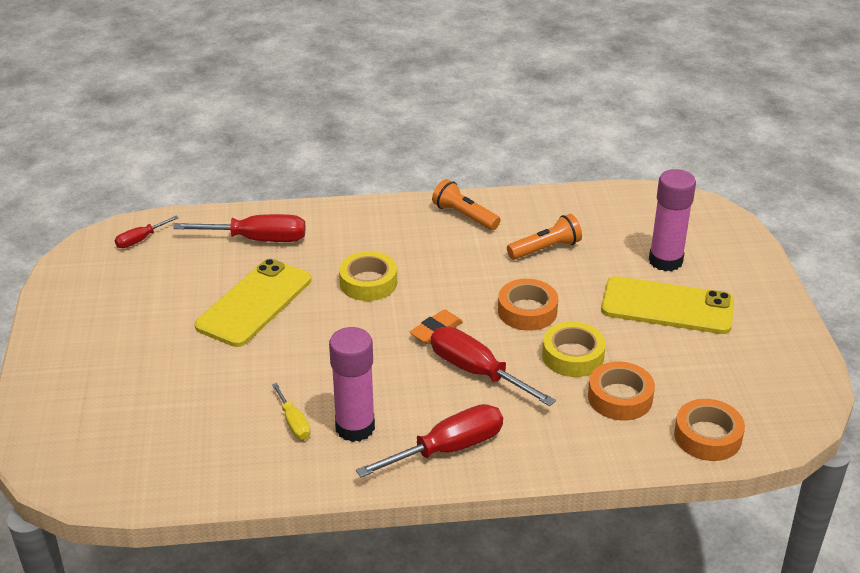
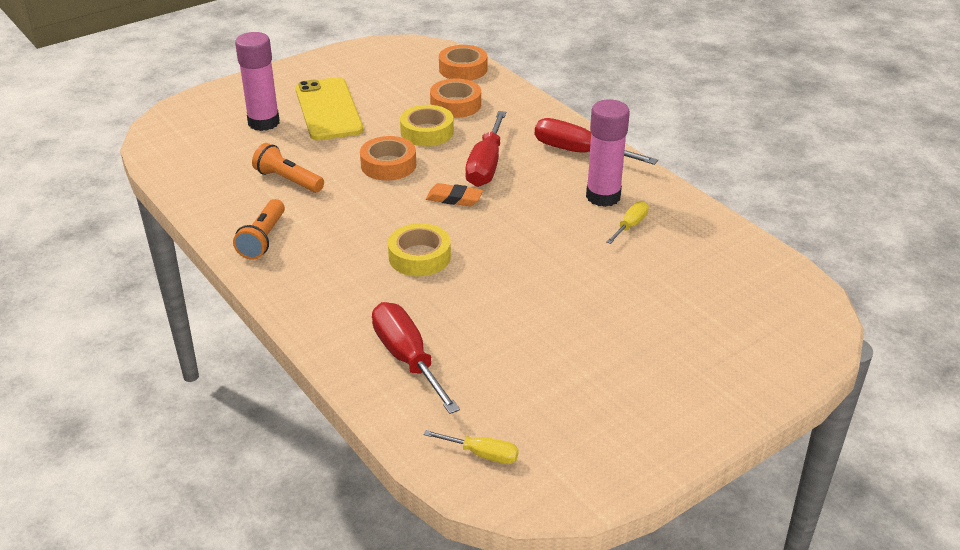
camera: 120 degrees left, 0 degrees up
(140, 240) = (482, 454): red screwdriver -> yellow screwdriver
(254, 303) = (511, 312): yellow phone -> none

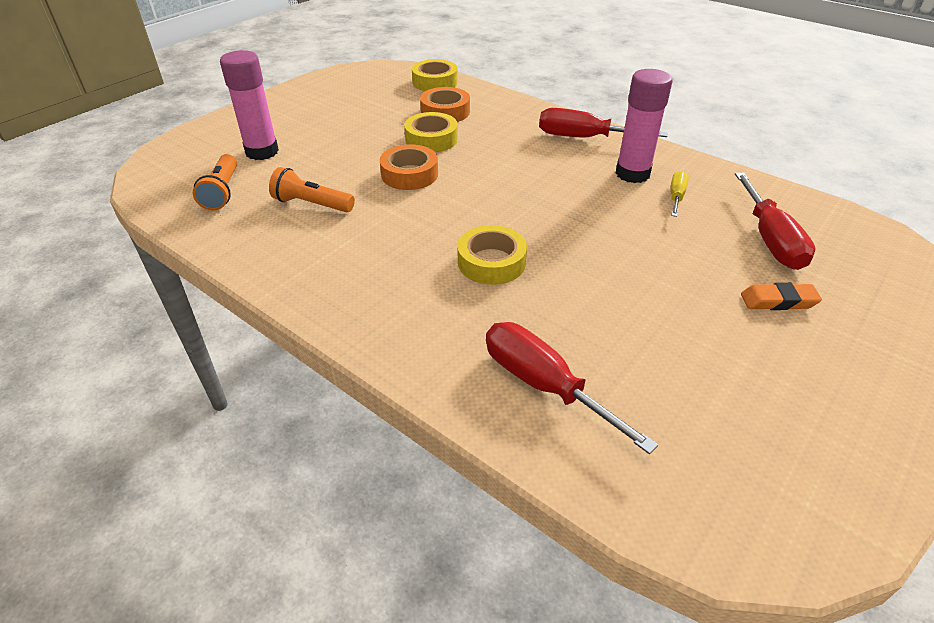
camera: 15 degrees left, 5 degrees up
(263, 239) = (310, 272): orange flashlight -> orange flashlight (222, 192)
(328, 109) = (323, 131): yellow phone -> none
(454, 198) = (493, 197): orange eraser -> orange eraser (778, 301)
(463, 69) = (435, 82): orange tape -> yellow tape
(482, 454) = (704, 497): yellow screwdriver -> none
(486, 165) = (505, 161): red screwdriver -> red screwdriver (770, 239)

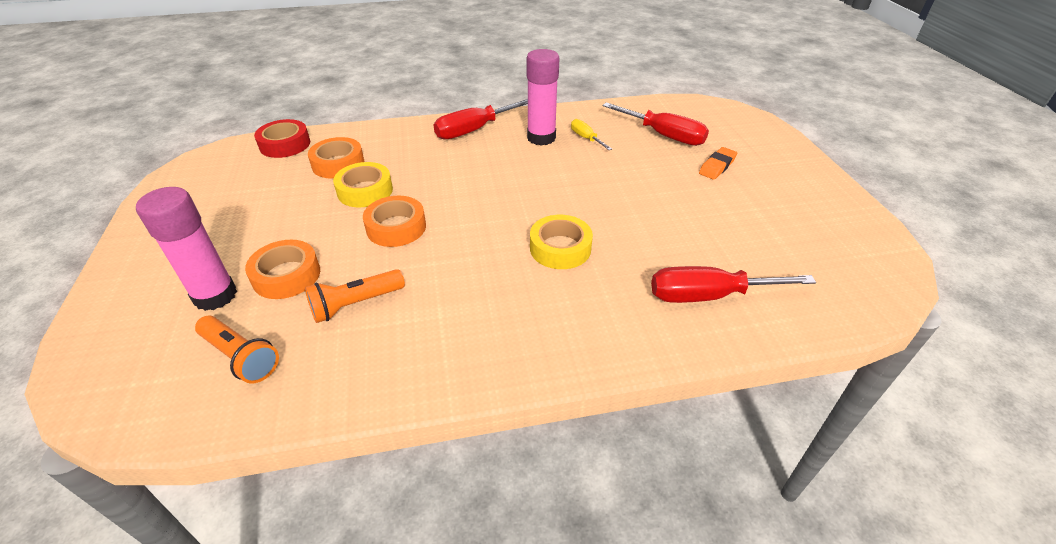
camera: 50 degrees left, 0 degrees up
(307, 163) = (286, 275): none -> orange tape
(435, 82) = (285, 144): yellow tape -> red tape

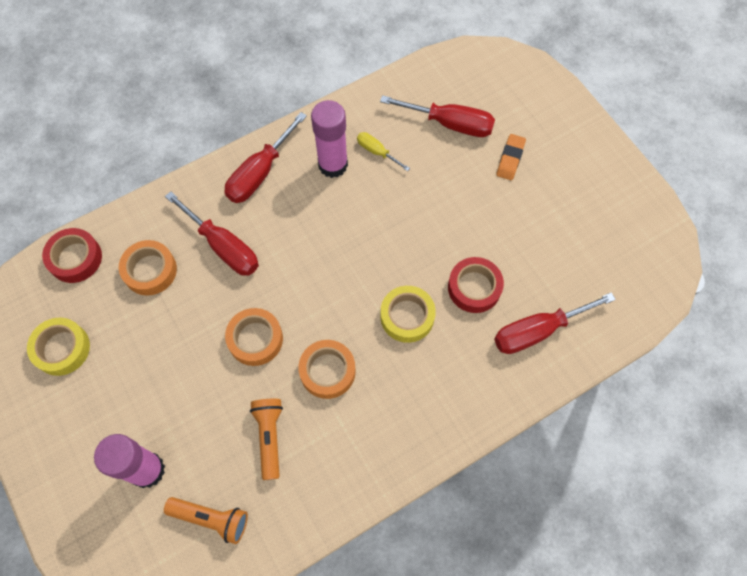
camera: 20 degrees left, 25 degrees up
(286, 275) = (193, 428): orange tape -> orange tape (327, 371)
(355, 304) = (269, 437): orange flashlight -> orange flashlight turned 135 degrees clockwise
(365, 191) = (200, 301): yellow tape -> yellow tape (62, 349)
(411, 164) = (223, 247): none -> red screwdriver
(644, 244) = (474, 288): none -> red tape

